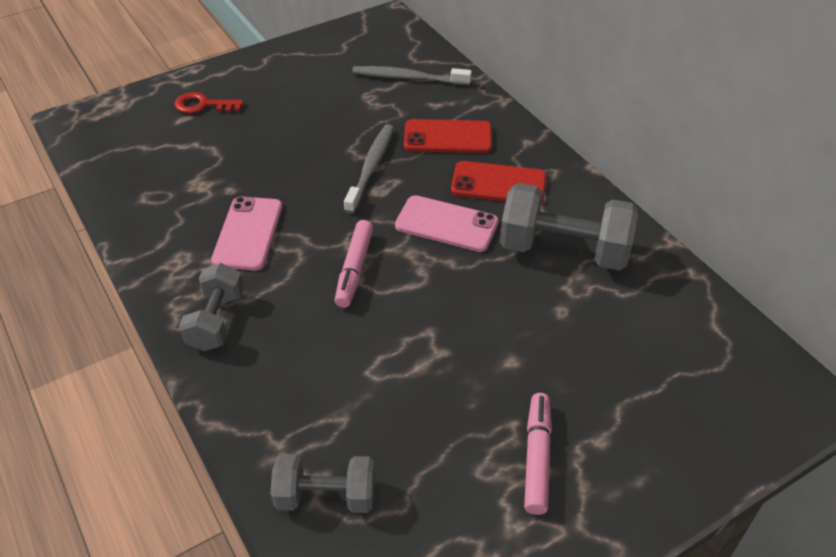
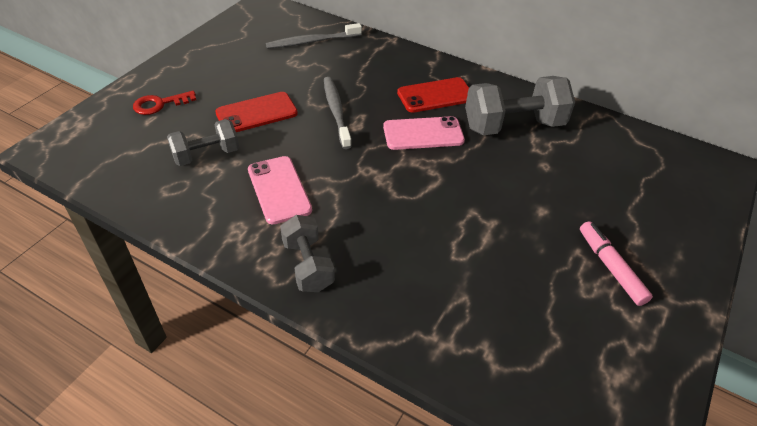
camera: 30 degrees left, 0 degrees up
(326, 496) = (499, 359): grey dumbbell -> grey dumbbell (206, 155)
(354, 269) = (383, 187): pink marker -> none
(447, 137) = (374, 74): red phone -> red phone (256, 113)

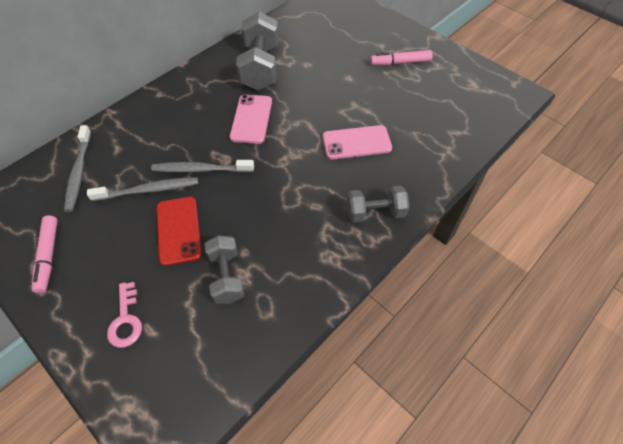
camera: 75 degrees left, 10 degrees up
(159, 104) = (126, 320): red key -> pink key
(220, 50) = (48, 256): none -> pink marker
(279, 190) = (290, 222): pink phone -> pink phone (356, 142)
(301, 84) = (148, 190): none -> grey toothbrush
(435, 95) = (206, 101): red phone -> none

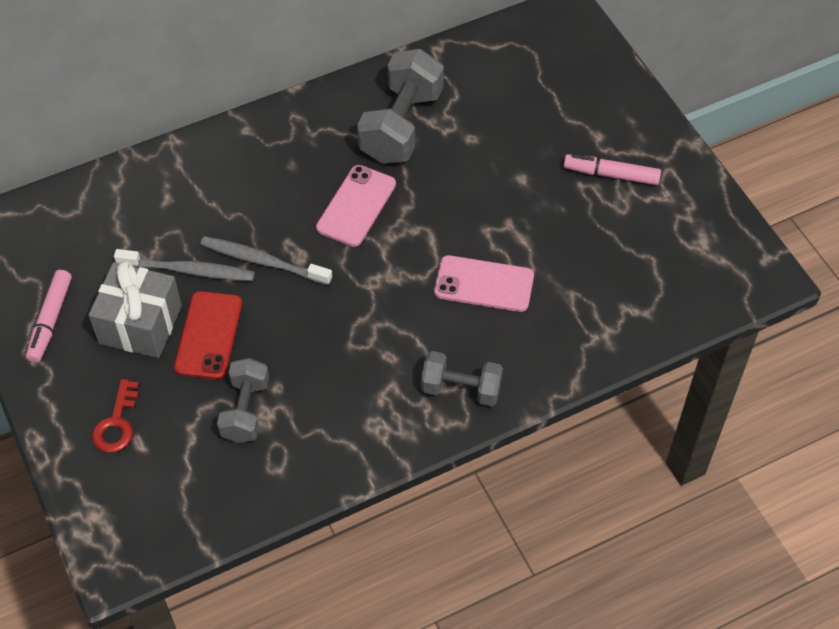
camera: 20 degrees right, 0 degrees up
(79, 172) = (111, 219): grey toothbrush -> none
(123, 238) = (140, 324): none -> grey gift
(126, 320) = (117, 423): pink key -> red key

